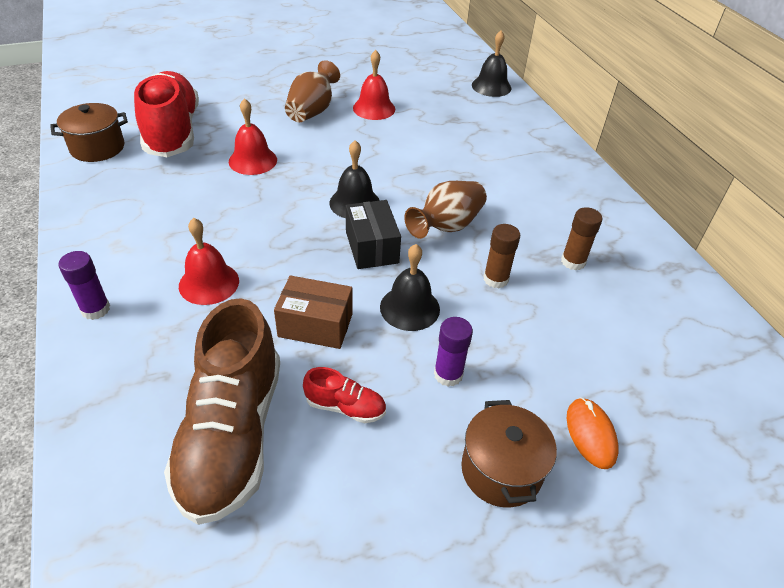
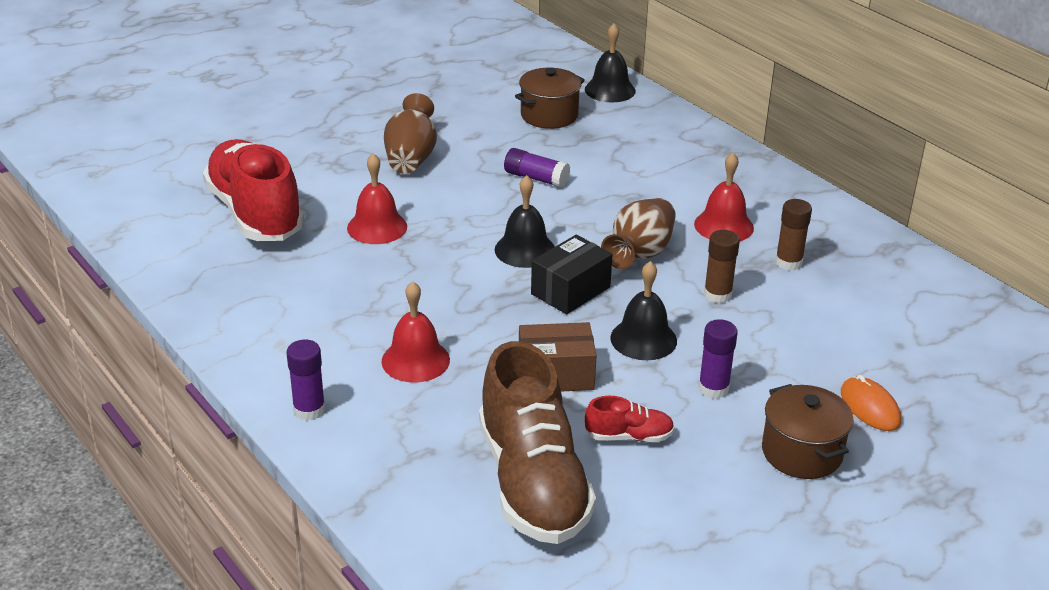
camera: 15 degrees left, 10 degrees down
(97, 148) = (175, 249): brown pot -> brown pot (549, 115)
(372, 247) = (570, 290): black box -> black box turned 75 degrees clockwise
(374, 108) = (484, 141): red bell -> red bell (723, 226)
(397, 145) = (536, 178): none -> purple glue stick

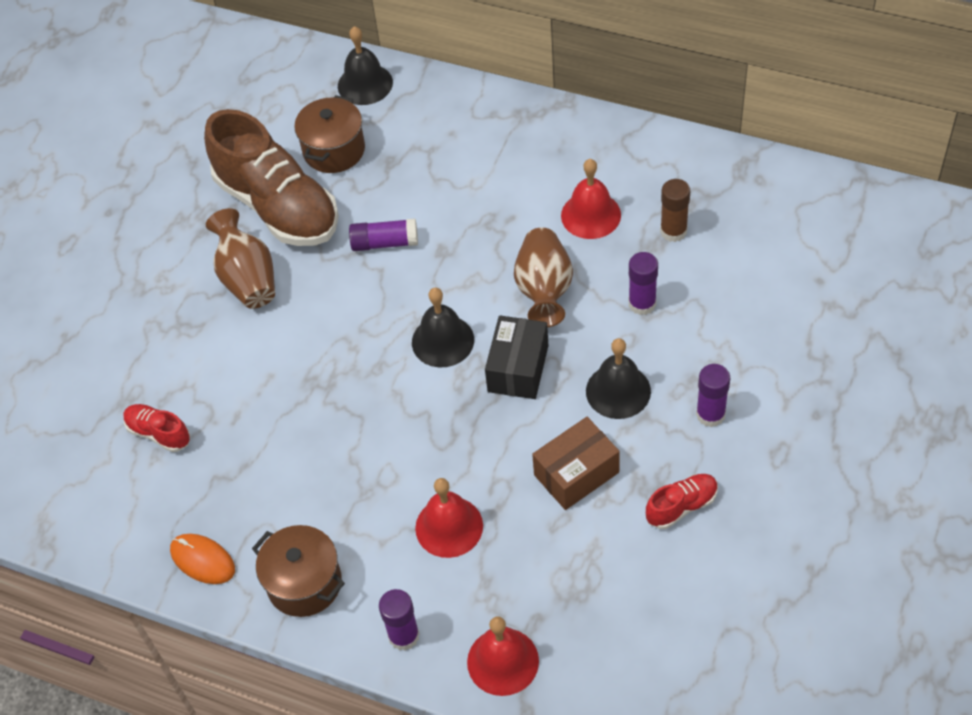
camera: 25 degrees left, 20 degrees up
(255, 213) = (159, 433): red shoe -> red shoe, size x0.43
(377, 227) = (288, 387): red bell -> red bell (503, 661)
(532, 482) = (642, 600): brown shoe -> brown shoe (278, 206)
(717, 295) = (642, 303): brown glue stick -> purple glue stick
(802, 452) = (821, 444): brown pot -> brown pot (304, 583)
(870, 407) = (840, 364): orange mouse -> orange mouse (202, 560)

